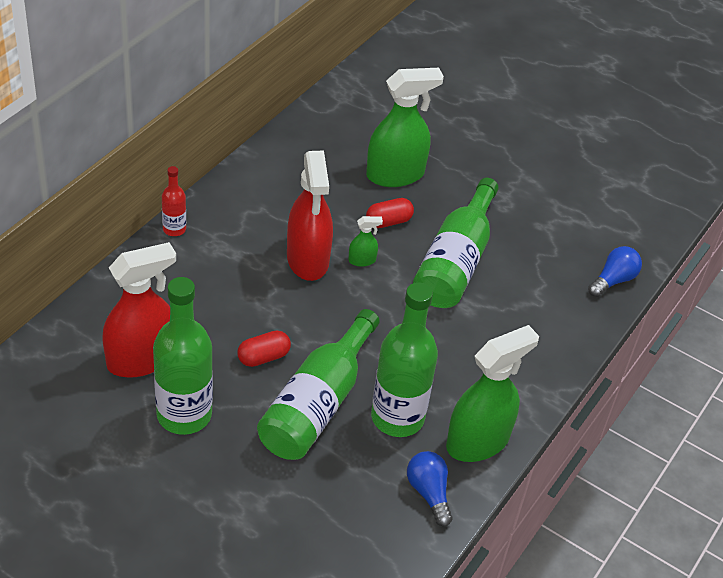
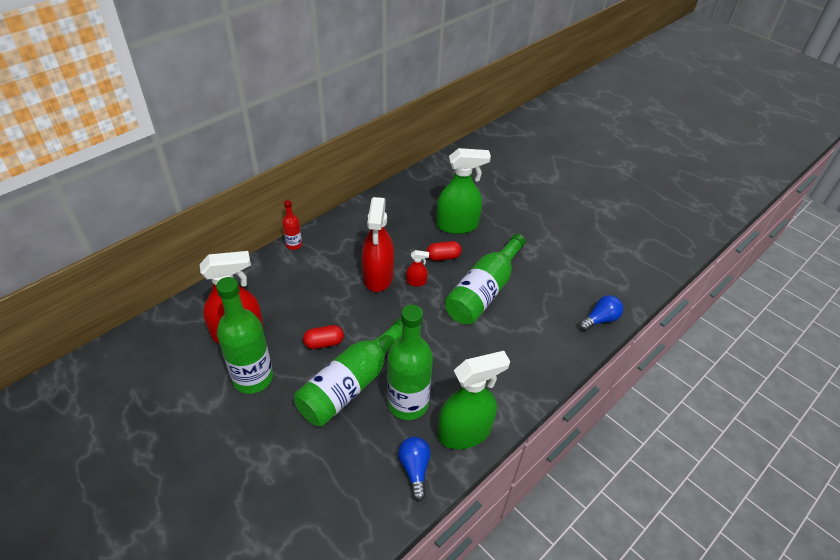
camera: 15 degrees right, 0 degrees up
(362, 260) = (416, 282): green spray bottle -> red spray bottle

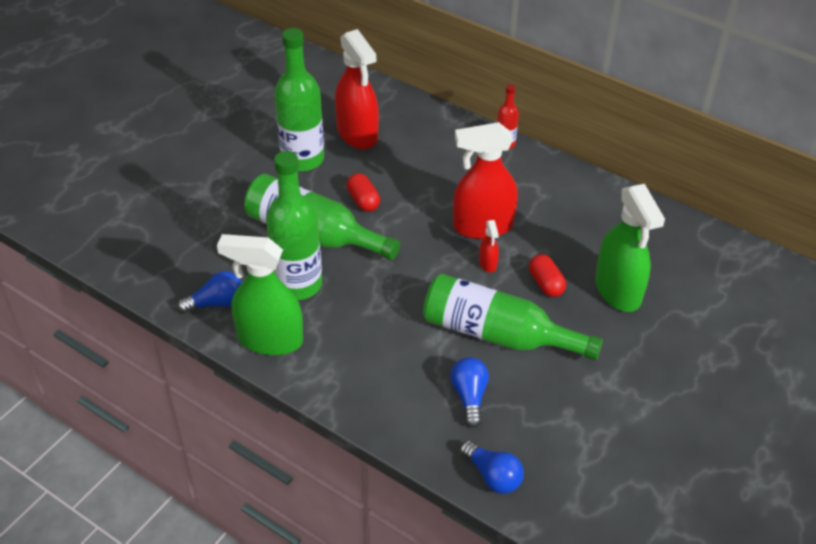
camera: 80 degrees right, 0 degrees up
(464, 432) = (269, 339): green spray bottle -> green spray bottle turned 135 degrees clockwise
(536, 318) = (469, 396): none -> blue light bulb

